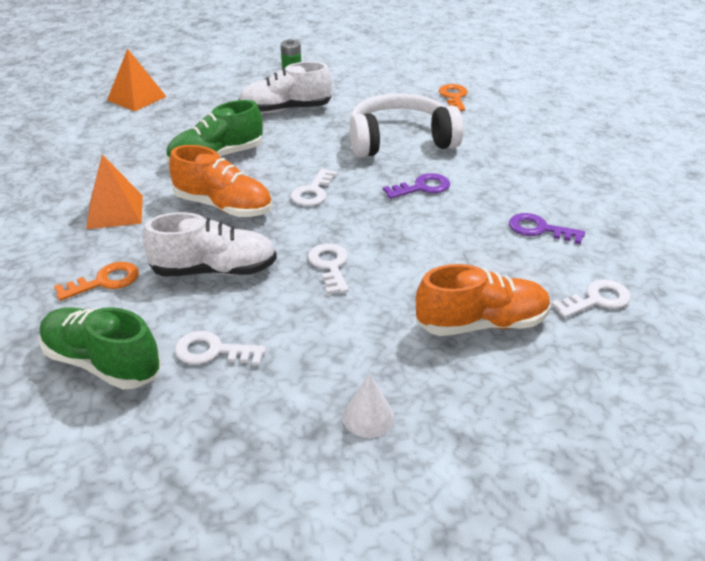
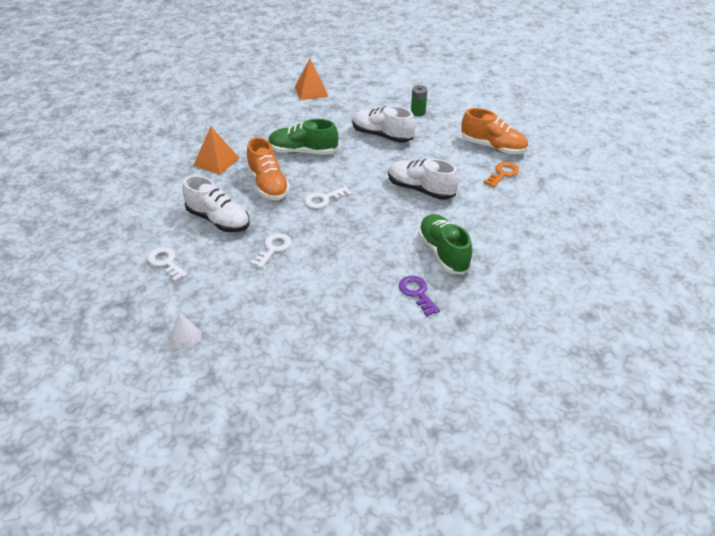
camera: 40 degrees right, 5 degrees up
(102, 363) = (119, 241): green shoe -> green shoe (443, 253)
(105, 281) = (167, 199): orange key -> none
(400, 140) = (420, 189): white headphones -> white shoe
(422, 187) = (388, 228): purple key -> none
(481, 324) = (301, 327): orange shoe -> orange shoe (493, 147)
(597, 300) = (383, 354): white key -> none

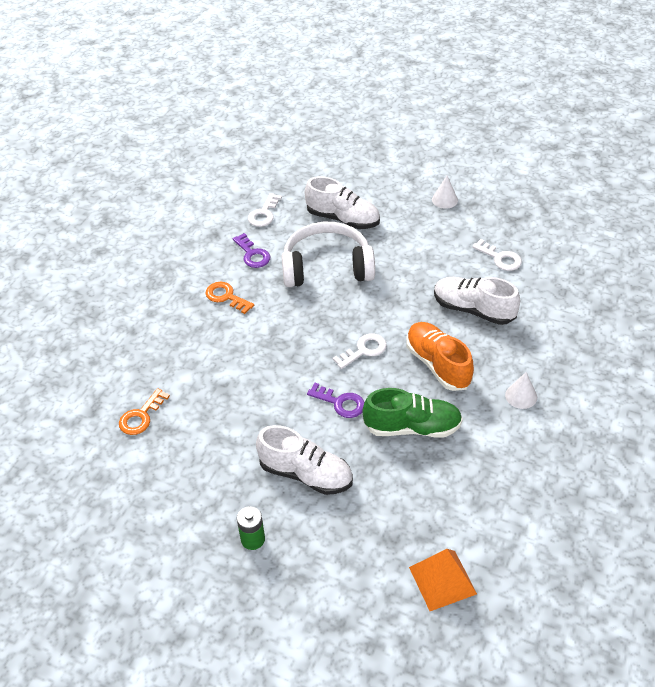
camera: 175 degrees right, 5 degrees up
(216, 161) = (521, 396): orange pyramid -> white cone
(273, 249) = (401, 283): white key -> white key (264, 214)
(341, 272) = (327, 267): none -> white headphones
(351, 169) = (340, 403): none -> purple key
(420, 189) = (249, 378): white shoe -> white shoe (343, 219)
(443, 253) = (226, 297): green shoe -> orange key
(493, 147) = (145, 468): orange shoe -> none

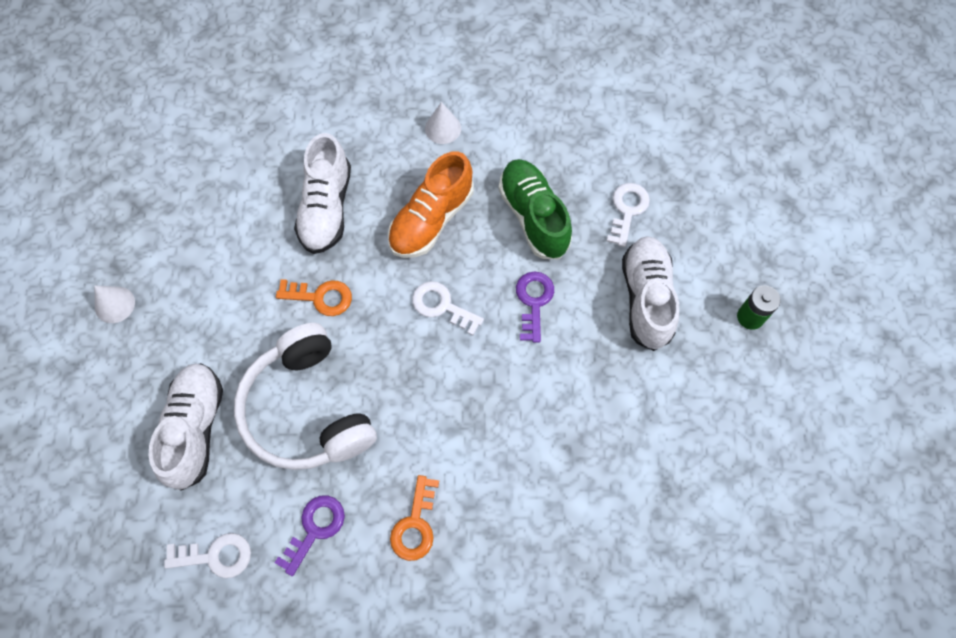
camera: 115 degrees left, 20 degrees up
(141, 416) = (664, 528): orange key -> orange key (321, 297)
(442, 580) = (696, 136): orange pyramid -> none
(500, 258) = (221, 204): white key -> white key (627, 210)

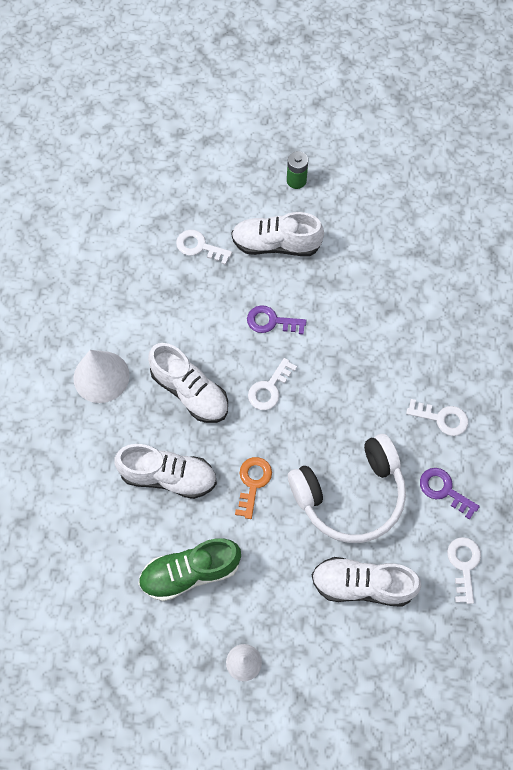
camera: 85 degrees left, 0 degrees up
(415, 525) = (442, 418): orange key -> white key
(431, 219) = (190, 391): orange shoe -> white shoe
(443, 128) = (101, 376): white cone -> white cone, size x1.76
(533, 217) = (197, 314): green shoe -> green shoe (190, 572)

